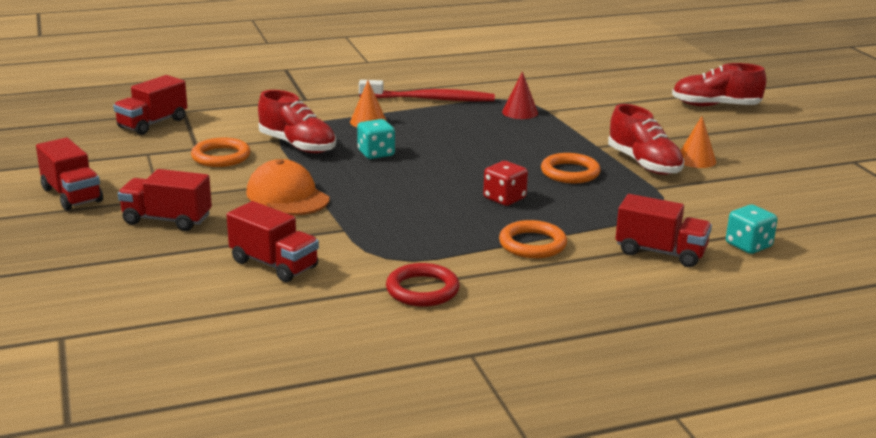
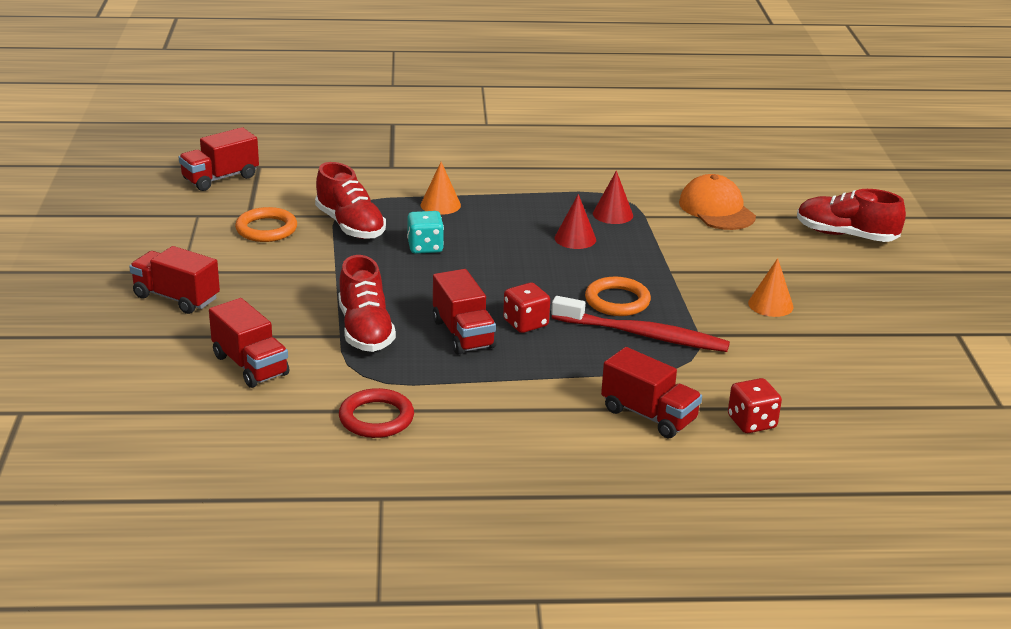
camera: 15 degrees right, 5 degrees up
(72, 195) = (102, 255): red truck -> red truck (463, 334)
(287, 196) = (306, 287): orange cap -> orange cap (716, 209)
(430, 99) = (524, 184): red toothbrush -> red toothbrush (643, 335)
(501, 132) = (575, 238): none -> red cone
(532, 244) = (520, 383): orange ring -> none
(644, 164) = (707, 301): red shoe -> red shoe (365, 330)
(748, 245) = (751, 422): turquoise dice -> red dice

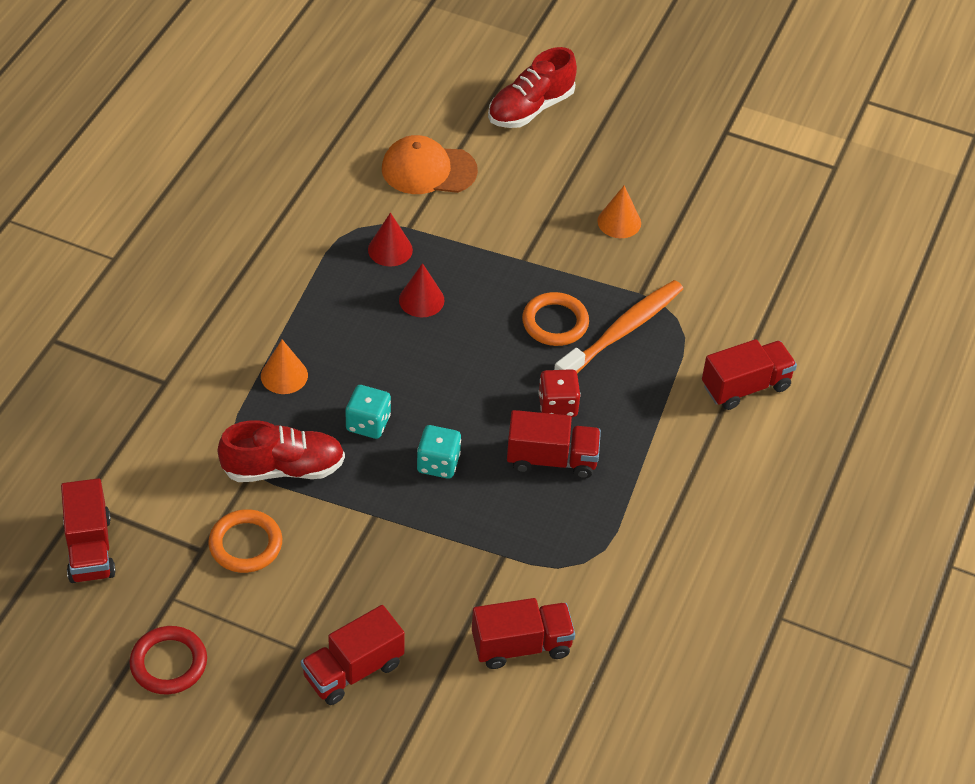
camera: 65 degrees left, 20 degrees up
(365, 330) = (504, 532): red shoe -> none
(376, 418) = (659, 577): red ring -> red ring (169, 663)
(411, 285) = (438, 463): none -> turquoise dice
(643, 335) = (621, 331): red toothbrush -> orange toothbrush
(751, 422) = (786, 326): red dice -> none

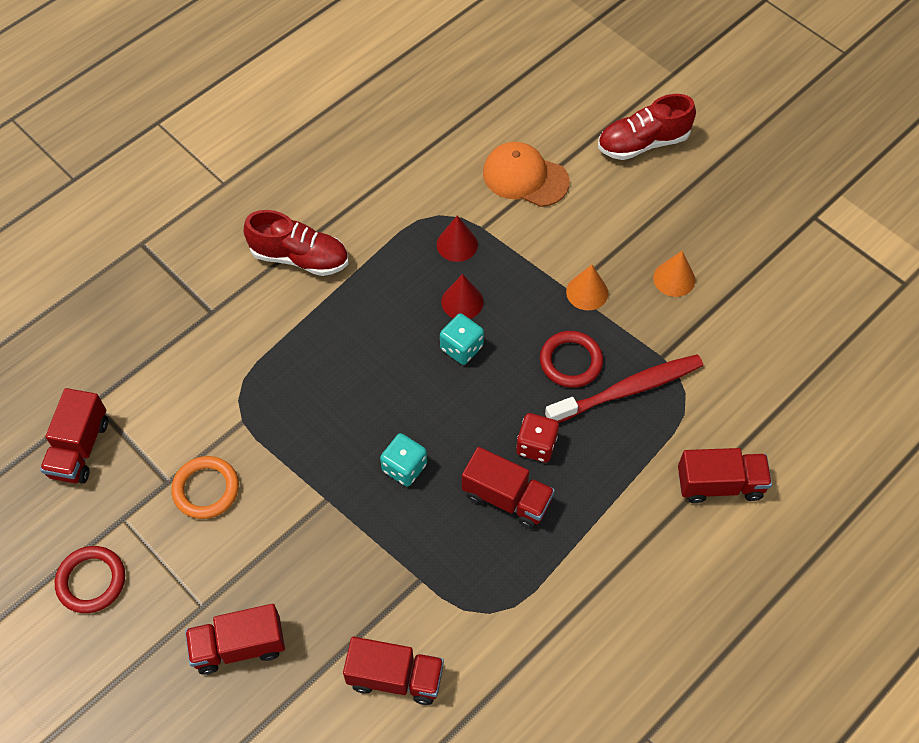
camera: 25 degrees right, 10 degrees up
(283, 468) = (270, 427): red shoe -> red shoe (299, 257)
(284, 375) = (312, 337): orange cone -> orange cone (587, 292)
(368, 423) = (362, 407): turquoise dice -> turquoise dice (461, 348)
(555, 322) = (571, 361): orange ring -> red ring
(621, 331) = (627, 390): orange toothbrush -> red toothbrush

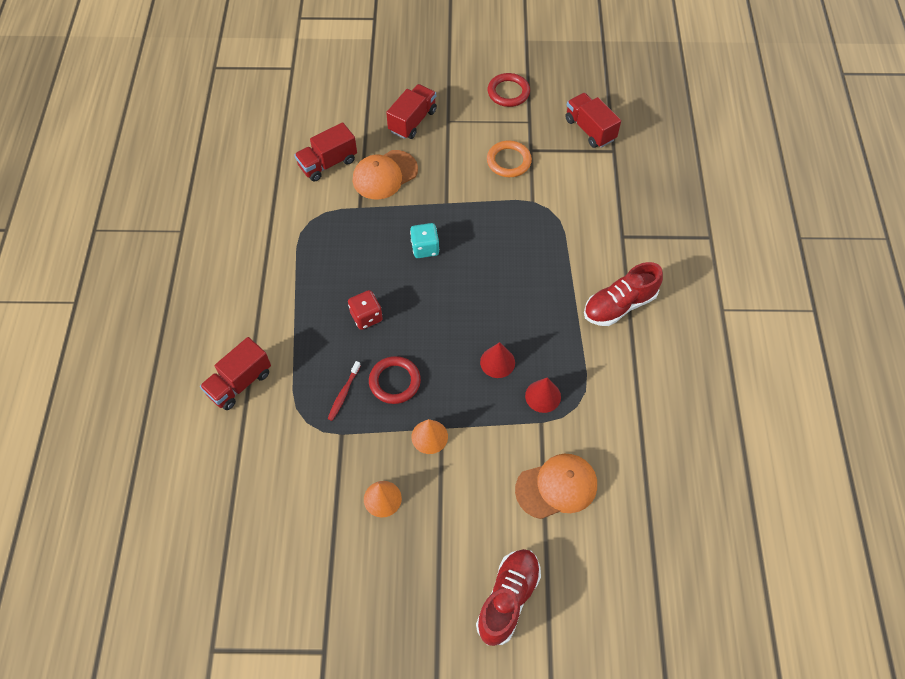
camera: 135 degrees right, 0 degrees up
(350, 598) = (384, 175): none -> orange cap
(461, 348) = (466, 334): turquoise dice -> none
(507, 498) = (355, 277): red truck -> none
(627, 390) = (344, 393): red toothbrush -> red toothbrush, size x0.48

